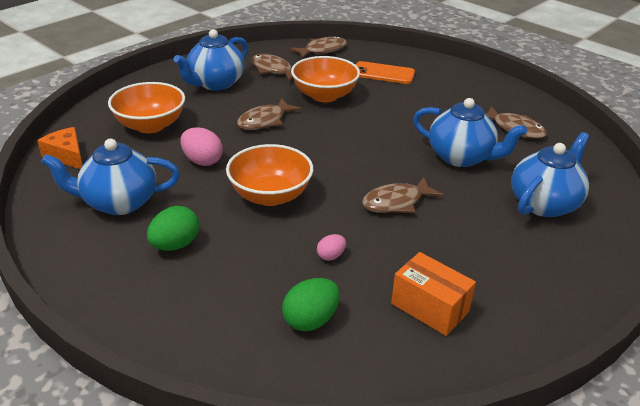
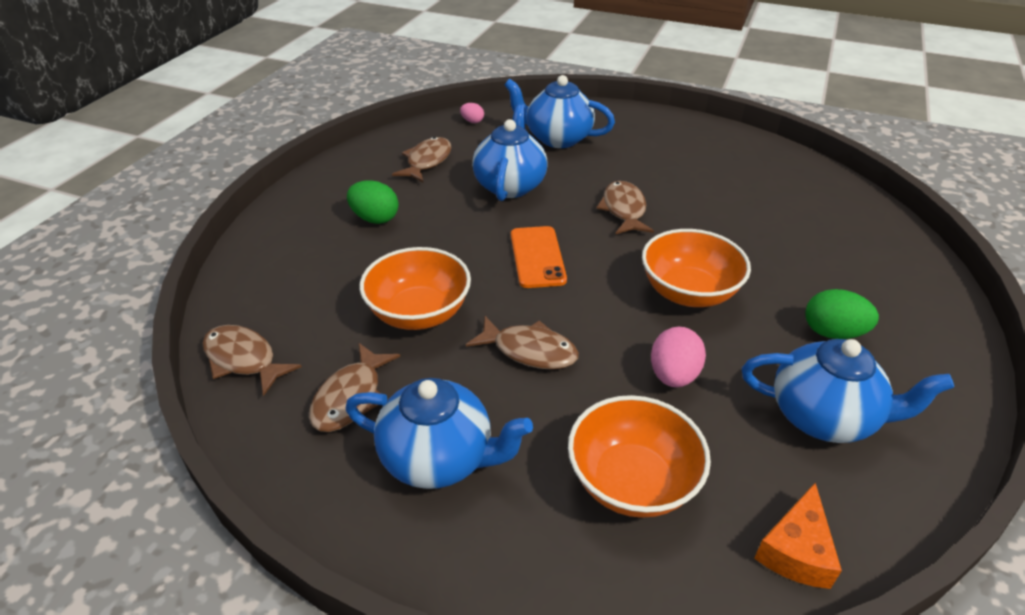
camera: 110 degrees left, 5 degrees up
(119, 202) = (824, 417): blue teapot -> blue teapot turned 45 degrees counterclockwise
(310, 320) = (820, 222): green egg -> green egg (375, 218)
(331, 256) = (738, 230): pink egg -> pink egg (472, 121)
(383, 73) = (318, 274): orange phone -> orange phone (537, 257)
(396, 202) = (624, 210): brown fish -> brown fish turned 135 degrees counterclockwise
(429, 307) = (743, 173): orange box -> none

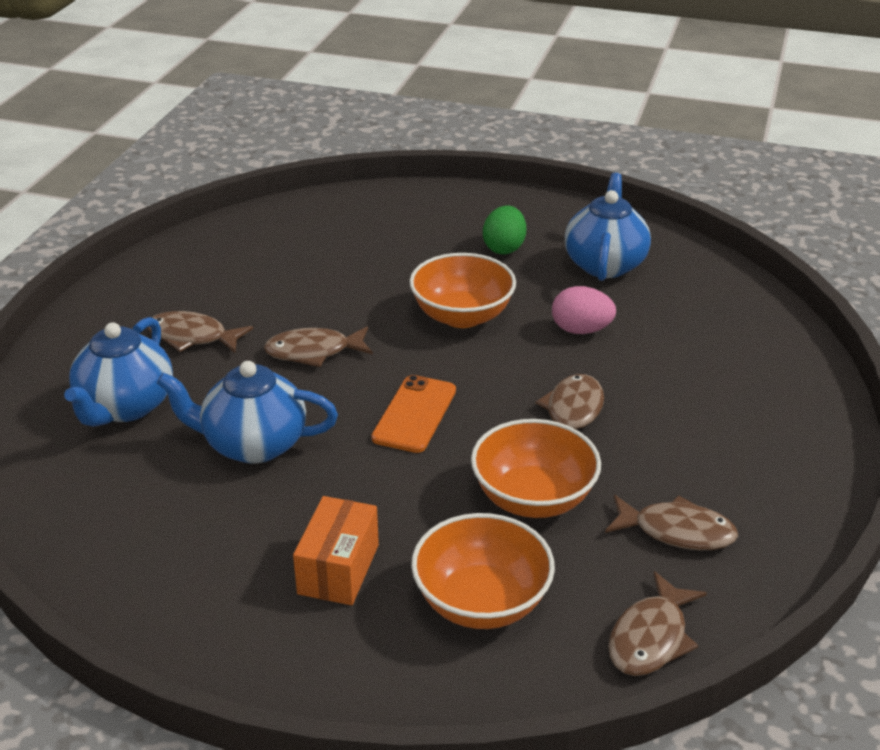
camera: 95 degrees left, 5 degrees down
(375, 218) = (338, 569): green egg -> orange box
(427, 161) = (177, 535): brown fish -> brown fish (192, 337)
(439, 458) = (727, 460): blue teapot -> none
(472, 121) = (49, 497): pink egg -> none
(537, 257) = (415, 414): orange phone -> orange phone turned 60 degrees counterclockwise
(632, 482) = (706, 355): orange bowl -> orange bowl (481, 602)
(796, 550) = (733, 289): orange cheese -> none

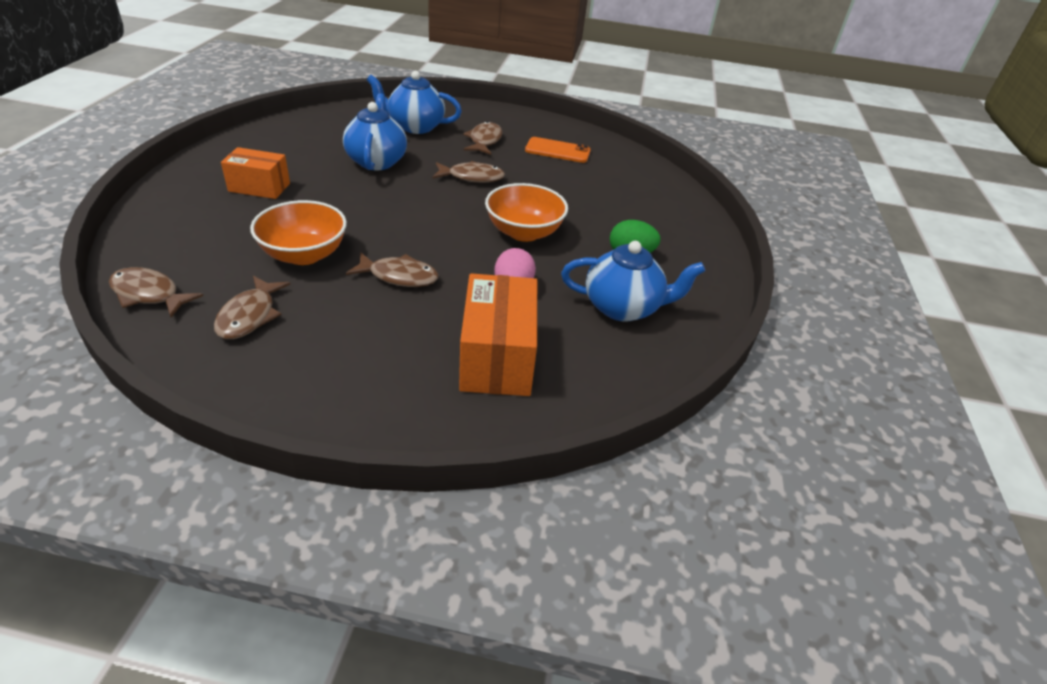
camera: 80 degrees right, 5 degrees up
(314, 352) = (472, 177): brown fish -> brown fish turned 105 degrees clockwise
(415, 414) = (402, 212): orange phone -> orange phone (557, 151)
(481, 602) = (212, 232): orange bowl -> none
(704, 346) = (497, 357): none -> orange box

